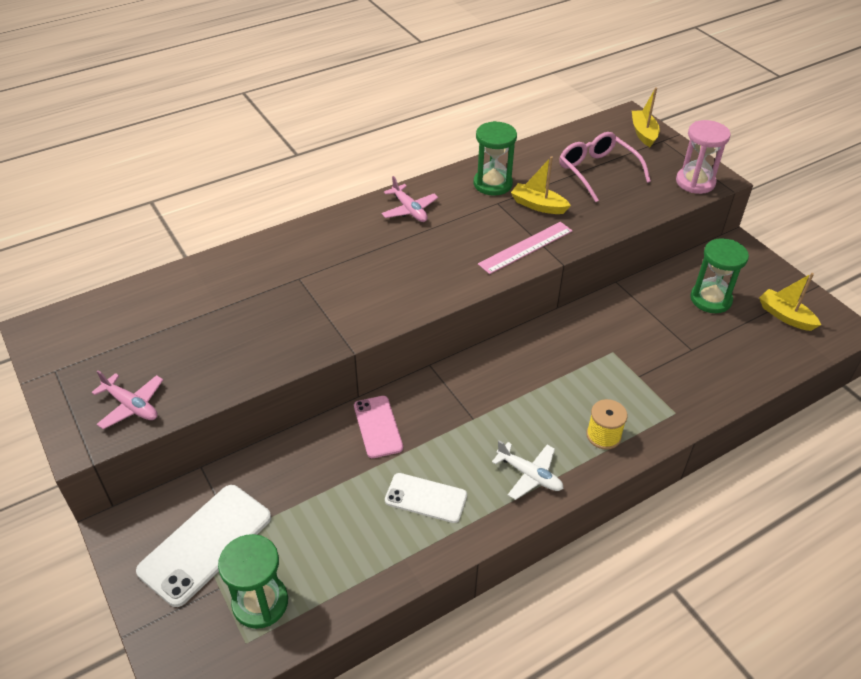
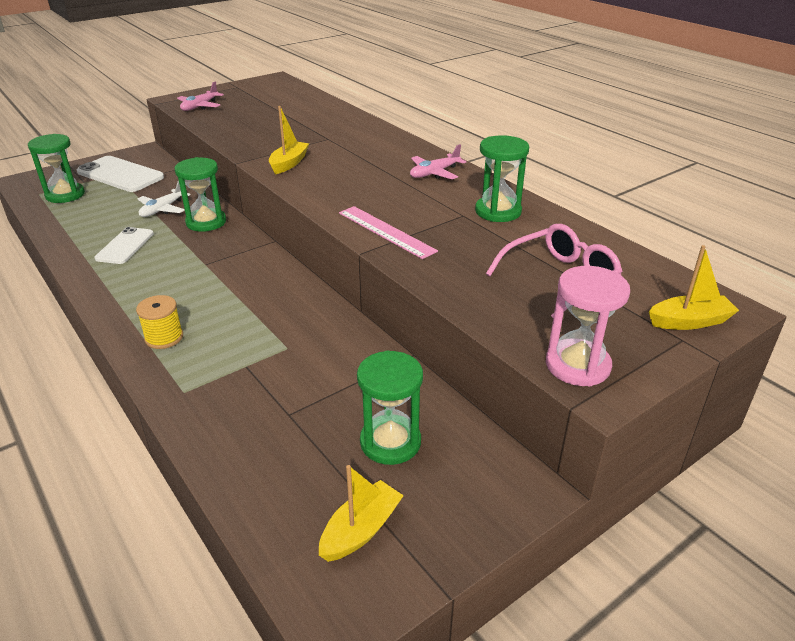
camera: 85 degrees right, 10 degrees down
(378, 427) = (206, 222): pink phone -> green hourglass
(529, 475) = (129, 294): white plane -> white plane (163, 209)
(538, 205) = (466, 238): yellow boat -> yellow boat (289, 163)

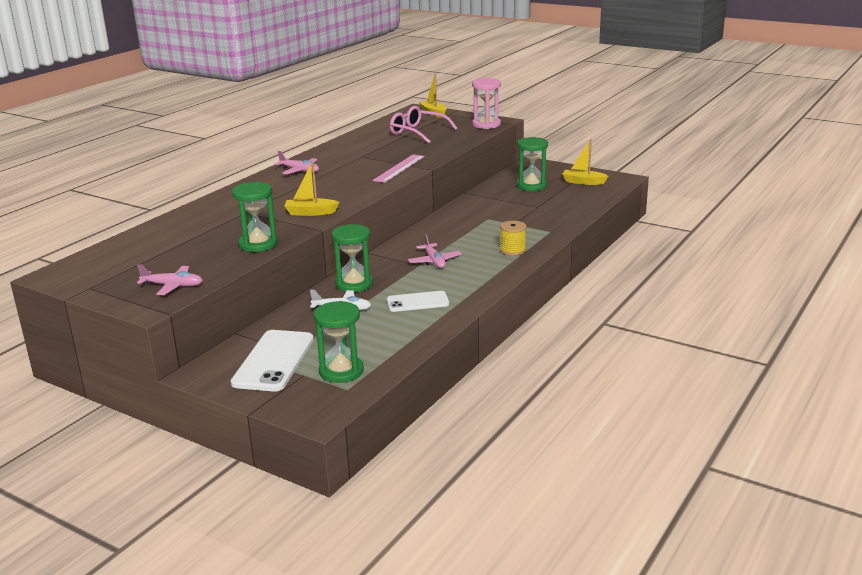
camera: 110 degrees left, 10 degrees down
(202, 274) = (434, 261): none -> pink plane
(498, 211) = (349, 150): green hourglass -> green hourglass (258, 244)

